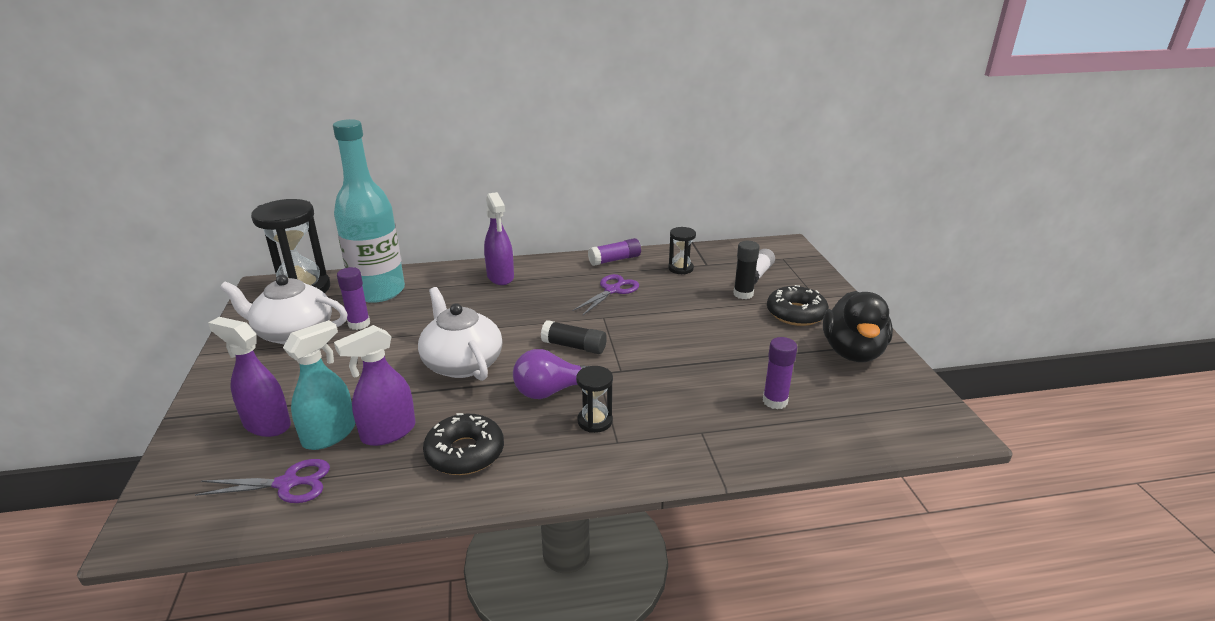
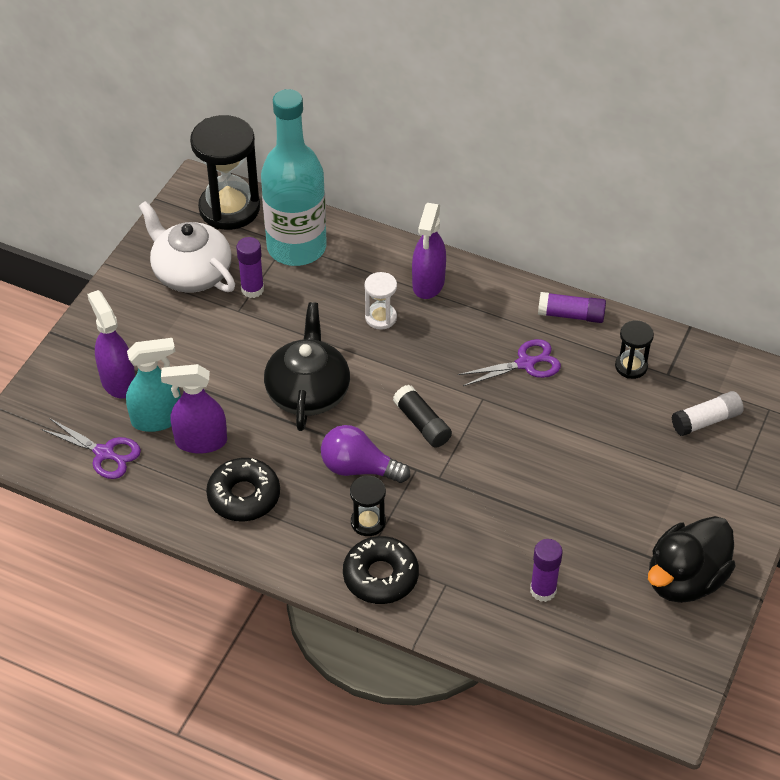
camera: 35 degrees right, 20 degrees up
(462, 363) = (308, 391): white teapot -> black teapot
(482, 304) = (381, 318): none -> white hourglass
(743, 294) = (659, 442): black glue stick -> none
(796, 313) = (685, 499): black donut -> black donut (380, 576)

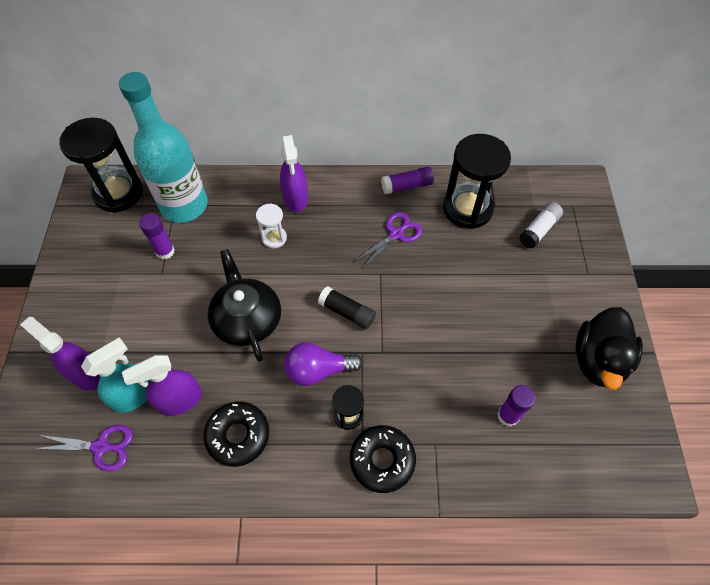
camera: 25 degrees left, 10 degrees up
(191, 273) = (109, 256): white teapot -> none
(631, 366) = (467, 209): black hourglass -> black hourglass, size x2.03

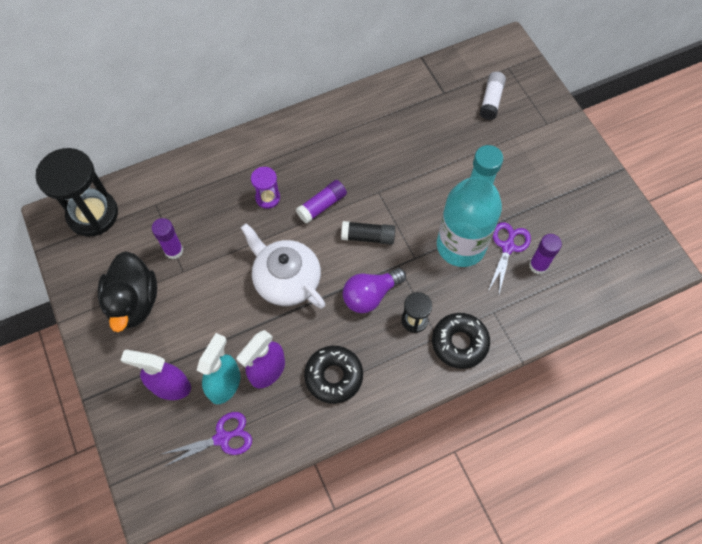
camera: 25 degrees left, 5 degrees up
(184, 205) = (165, 201): turquoise bottle -> turquoise bottle (461, 246)
(247, 320) = (286, 280): black teapot -> white teapot
(274, 238) = (267, 198): white hourglass -> purple hourglass
(295, 198) = (266, 154): purple spray bottle -> none
(396, 234) = (373, 152): purple scissors -> purple scissors (508, 247)
(407, 186) = (360, 103): purple glue stick -> purple glue stick (322, 206)
(467, 209) = (423, 104): black hourglass -> none
(598, 360) = (586, 192): black duck -> black duck (134, 302)

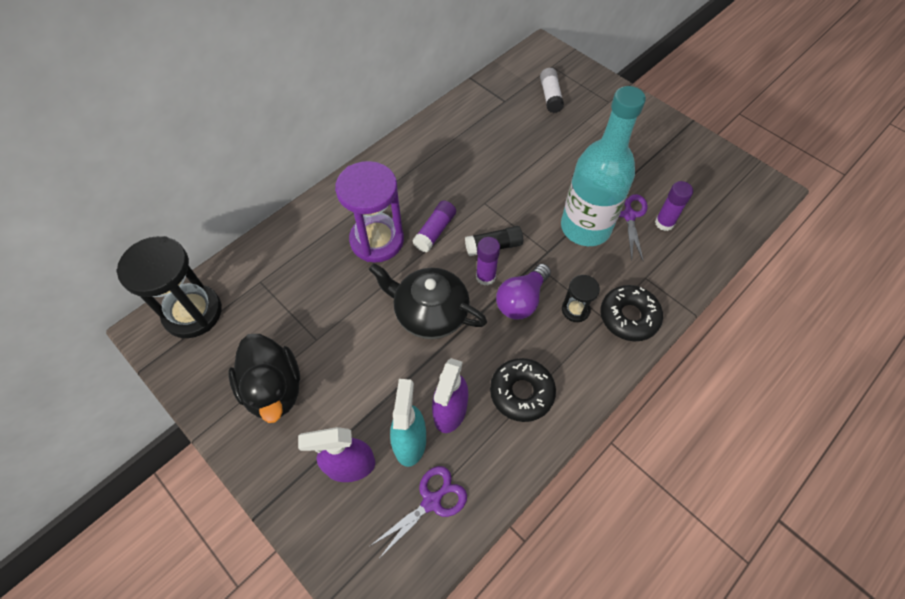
camera: 20 degrees left, 5 degrees down
(174, 250) = (298, 321): purple glue stick -> purple glue stick (485, 277)
(267, 198) = (377, 240): purple hourglass -> purple hourglass, size x2.03
(286, 280) = (430, 312): white teapot -> black teapot

